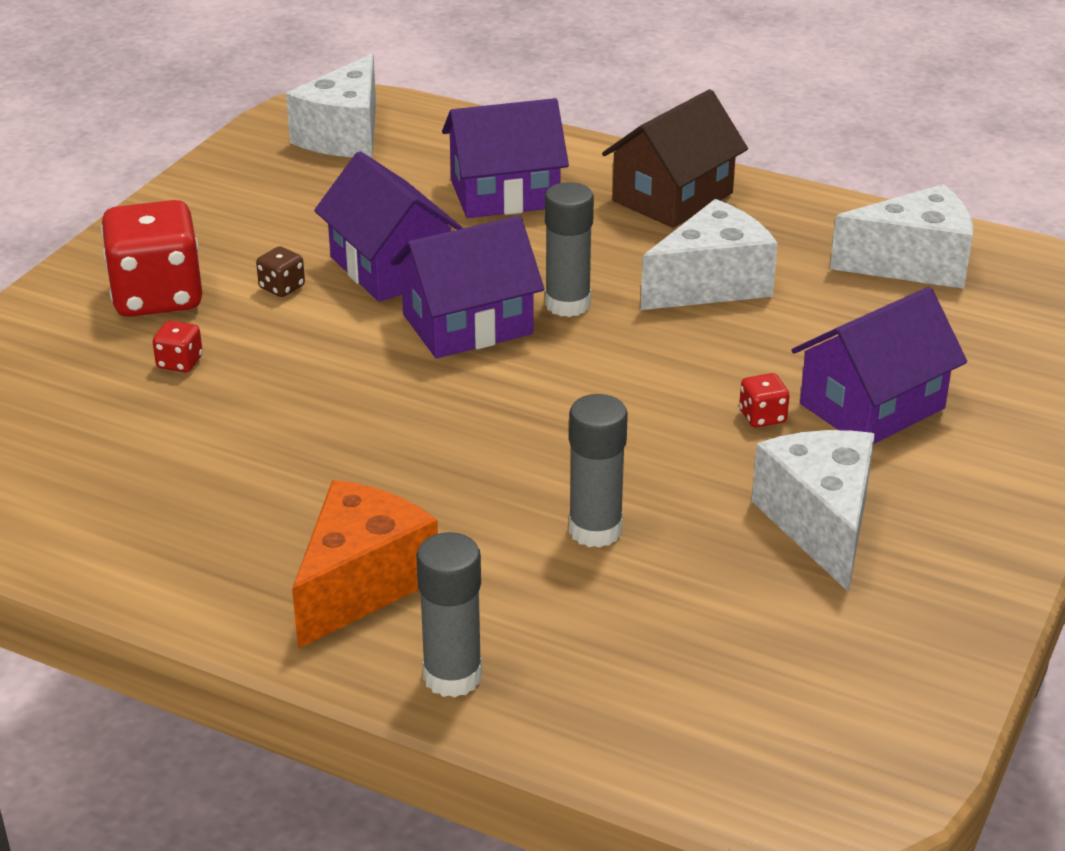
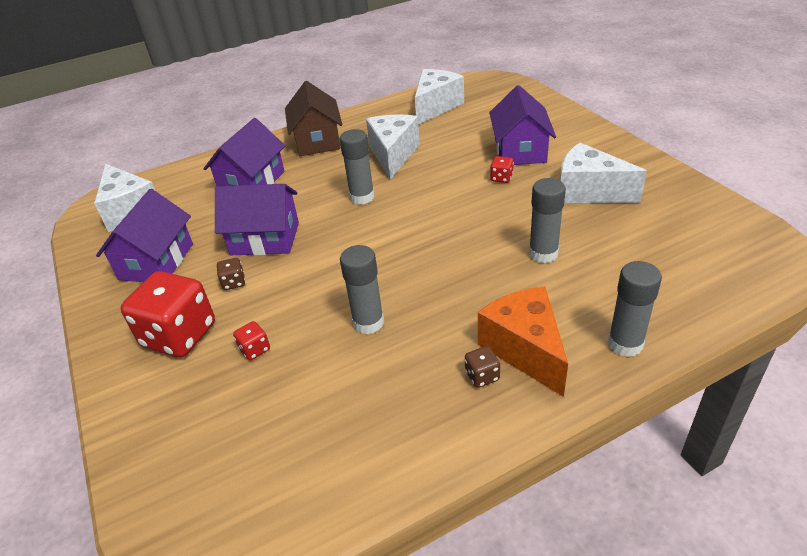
camera: 50 degrees left, 5 degrees up
(280, 564) = (482, 376): none -> brown dice
(300, 429) = (368, 322): none -> grey glue stick
(467, 324) = (343, 232): purple house -> purple house (156, 261)

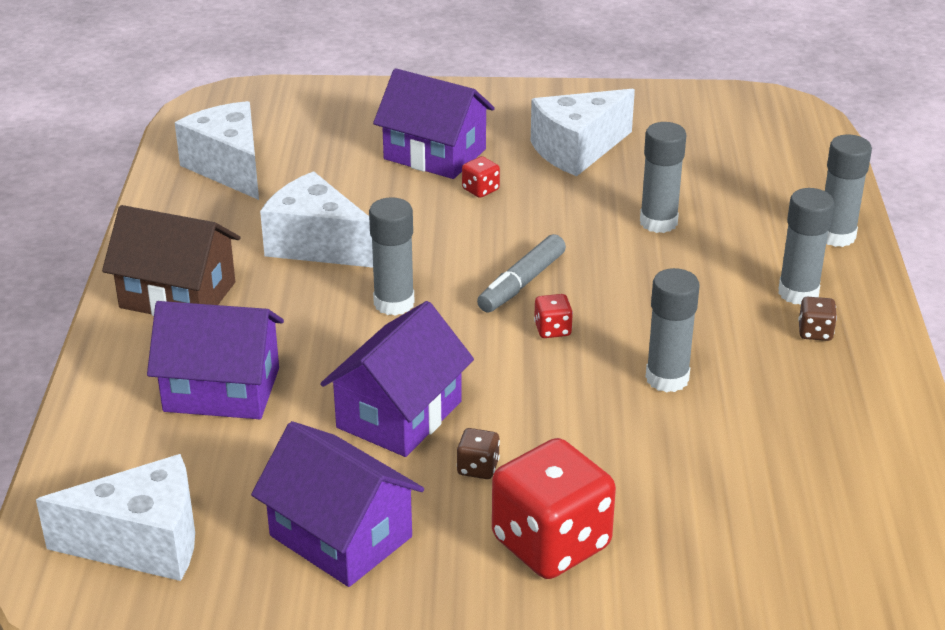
camera: 65 degrees left, 5 degrees down
(252, 182) = (222, 389): purple house -> purple house turned 45 degrees counterclockwise
(255, 349) = (639, 481): red dice -> red dice (552, 330)
(420, 229) = (521, 283): none -> grey marker
(525, 349) = (798, 293): orange cheese -> grey glue stick

